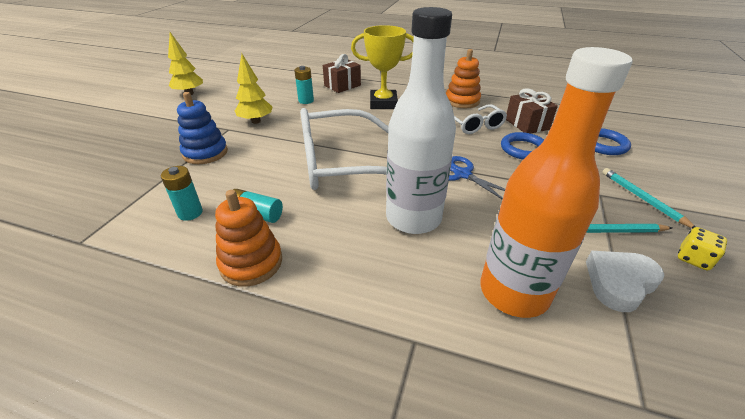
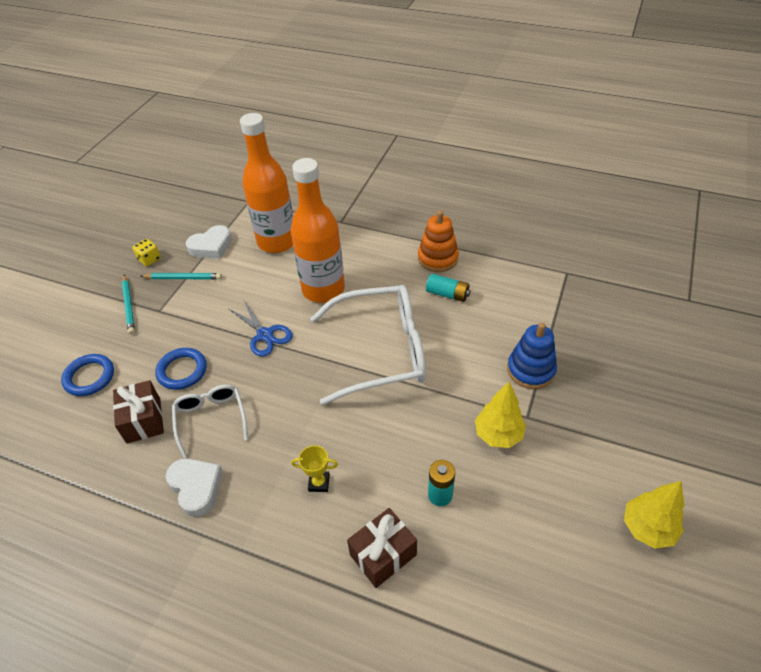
camera: 175 degrees left, 10 degrees up
(190, 213) = (501, 296): turquoise battery -> none
(383, 103) = (319, 483): yellow trophy -> yellow trophy, size x0.48
(413, 218) = (323, 289): white bottle -> orange bottle
(462, 101) = (196, 487): orange stacking toy -> white heart

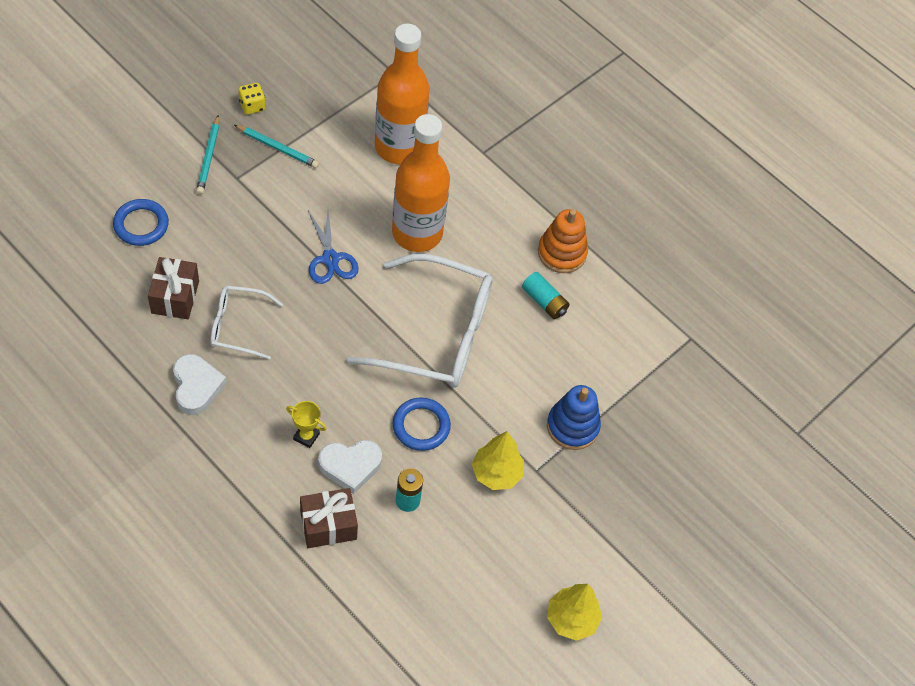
camera: 15 degrees right, 10 degrees up
(182, 371) = (232, 261): blue ring -> blue ring (421, 426)
(211, 246) = (325, 119): white heart -> white heart (350, 466)
(211, 419) = (237, 326): white glasses -> white glasses turned 90 degrees counterclockwise

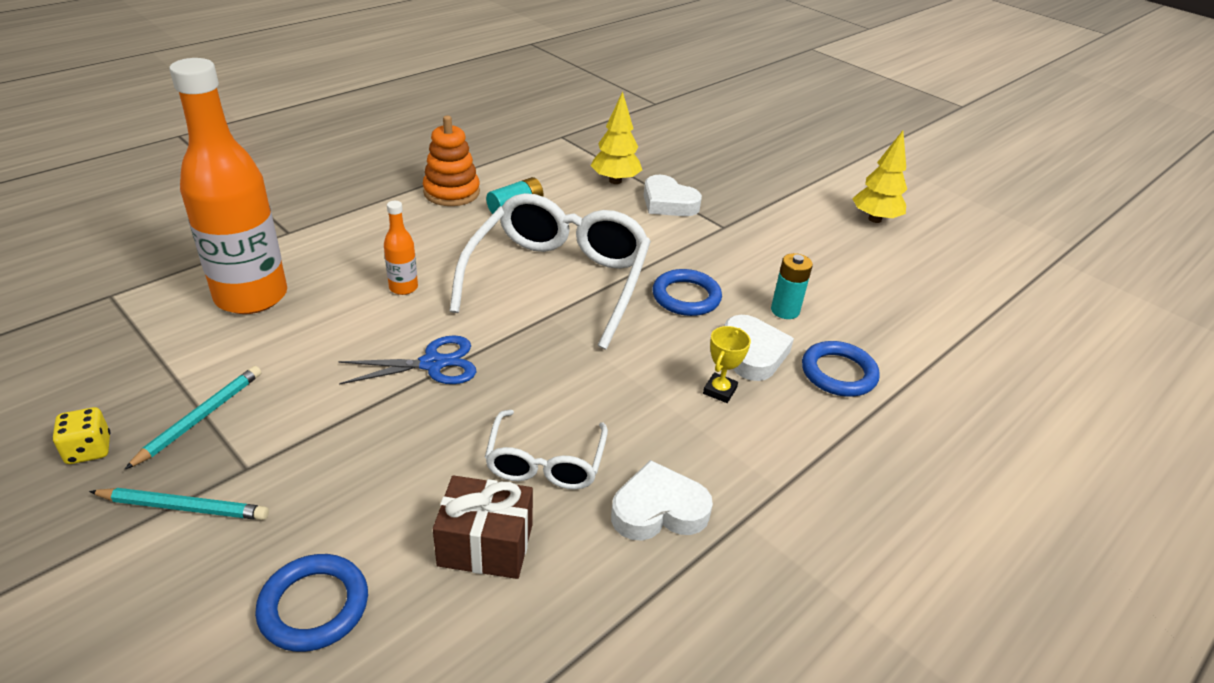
camera: 85 degrees left, 20 degrees down
(328, 525) = (838, 373): brown gift -> blue ring
(417, 233) = (403, 288): orange bottle -> orange bottle, size x0.42
(496, 473) = (733, 250): yellow tree -> yellow tree (615, 181)
(572, 426) = (668, 203): blue stacking toy -> white heart

